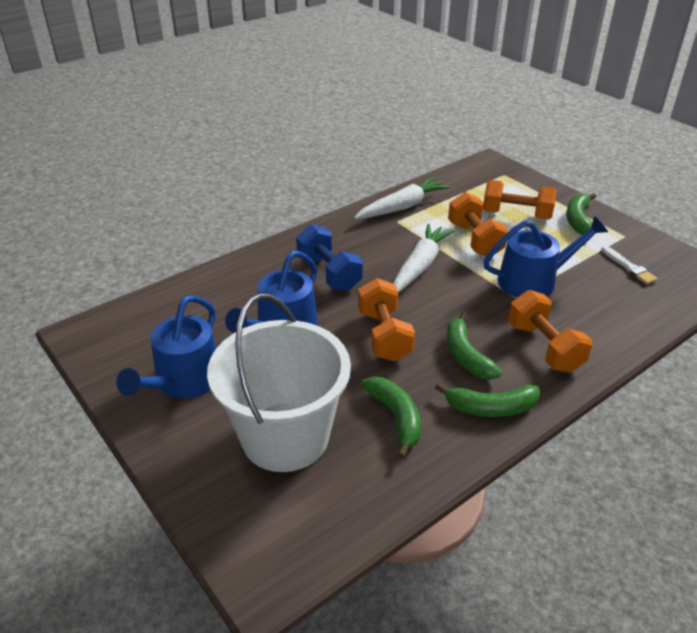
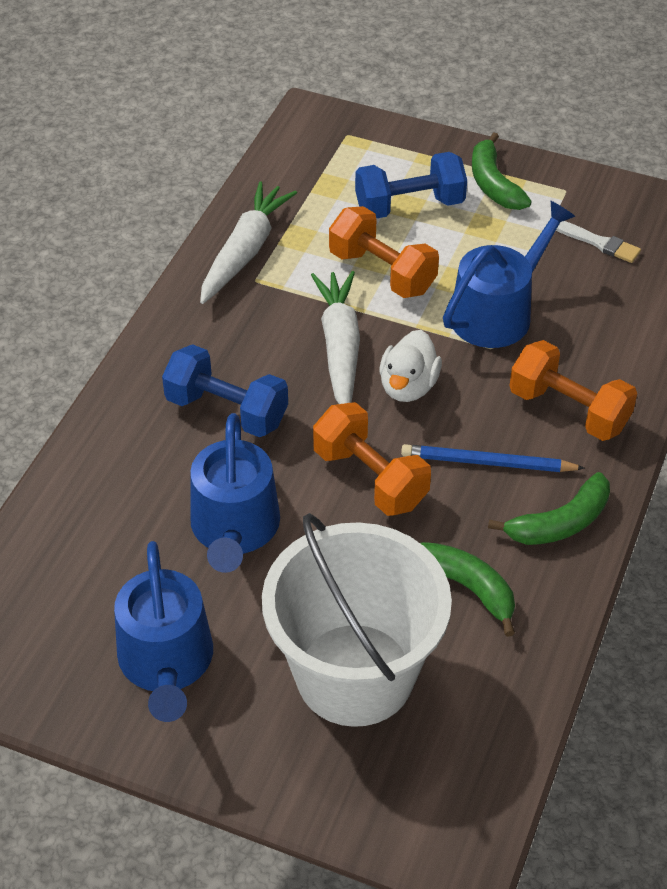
camera: 30 degrees left, 10 degrees up
(446, 298) = (408, 386): none -> white duck
(466, 355) = (487, 463): green banana -> blue pencil
(516, 215) = (409, 206): orange dumbbell -> blue dumbbell

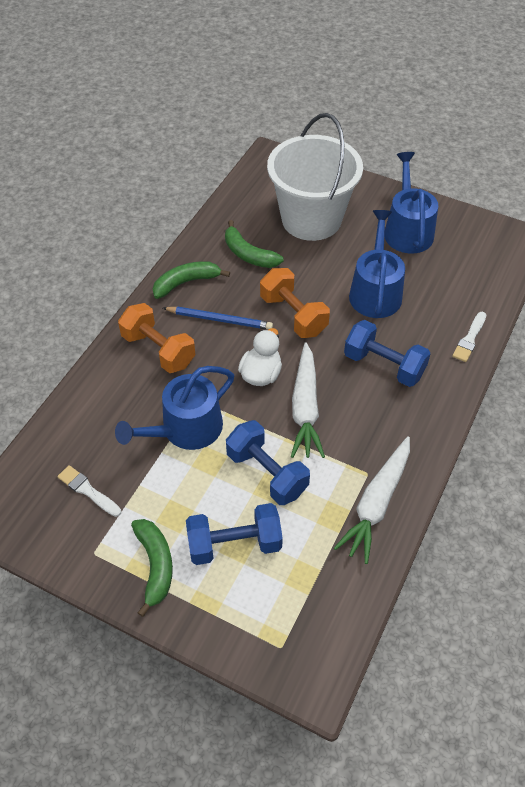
camera: 175 degrees left, 5 degrees up
(89, 458) = (469, 339): none -> white brush
(382, 272) = (267, 473): orange dumbbell -> blue dumbbell

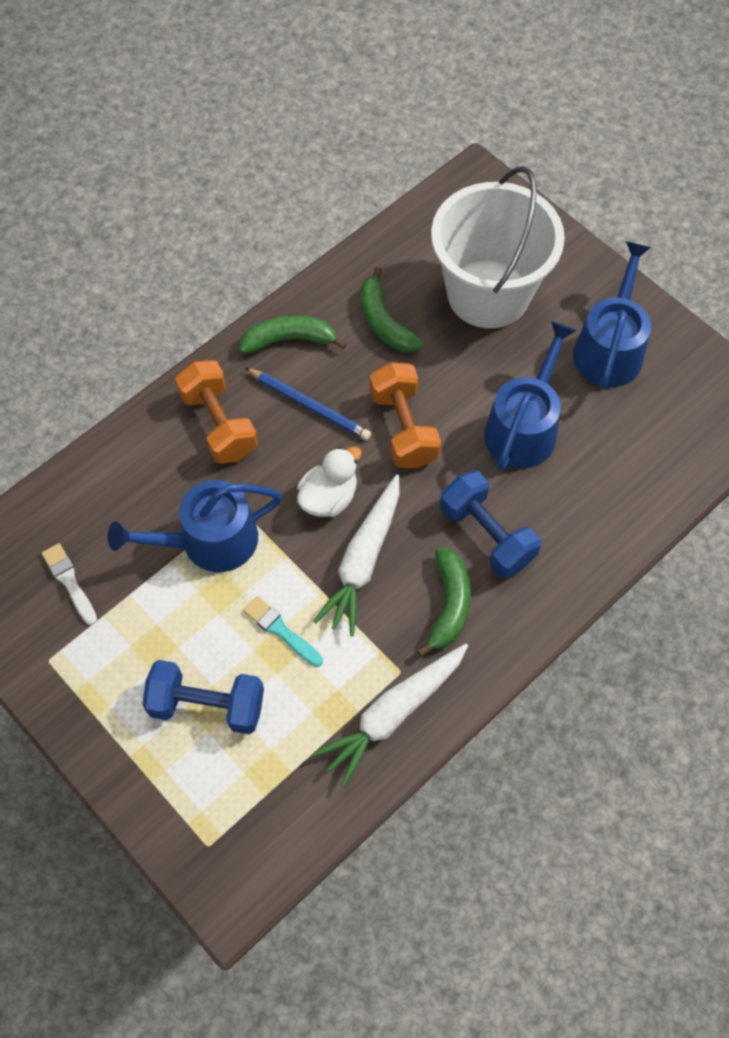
camera: 20 degrees right, 10 degrees up
(155, 565) = (109, 699): green banana -> green banana (448, 605)
(267, 473) = (281, 630): blue dumbbell -> turquoise brush
(469, 339) = (615, 534): white brush -> none

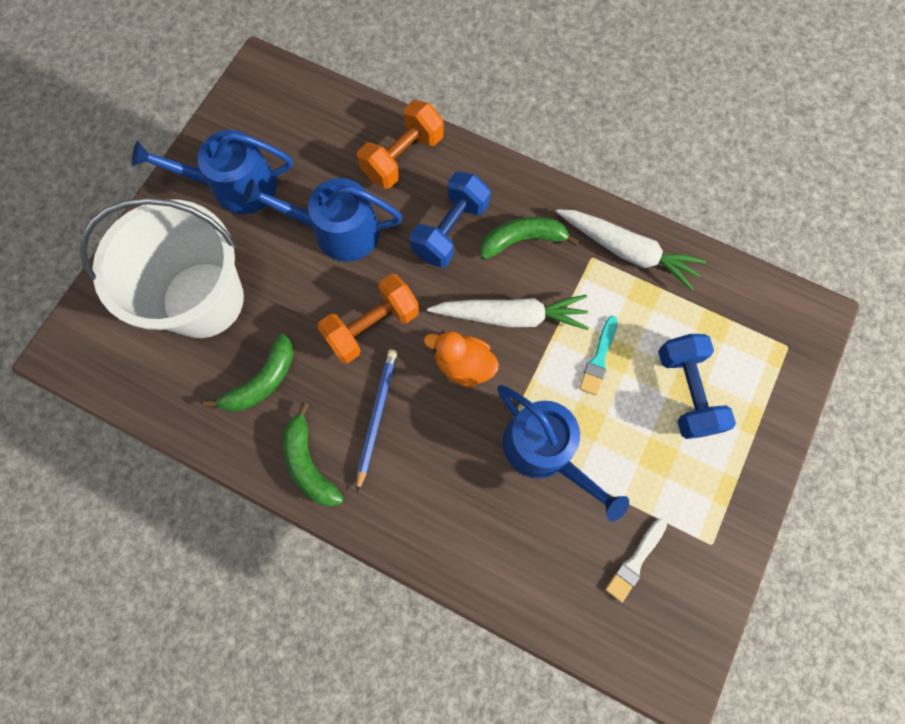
camera: 110 degrees left, 10 degrees up
(219, 424) = (425, 492): orange dumbbell -> orange dumbbell (403, 157)
(329, 497) = (463, 365): white duck -> orange duck

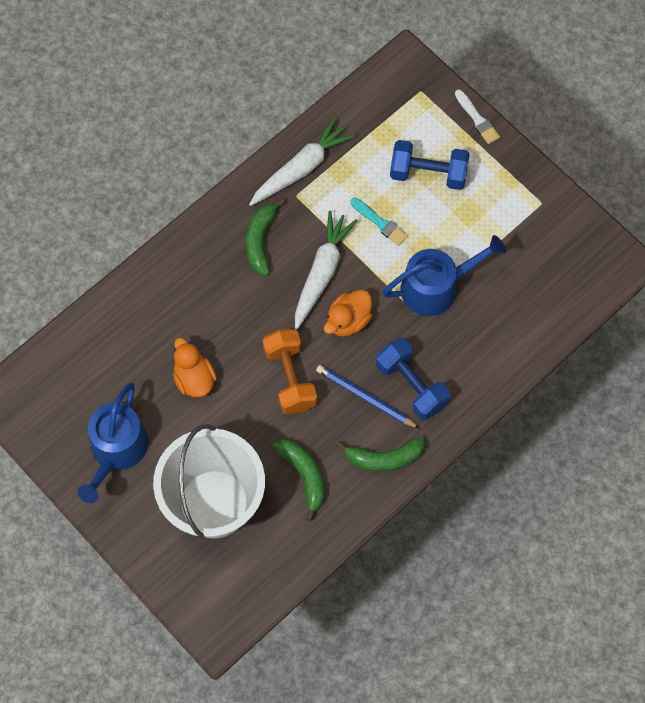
camera: 70 degrees left, 5 degrees down
(338, 231) = (194, 379): blue watering can -> orange duck
(403, 157) = (146, 306): orange dumbbell -> none
(450, 230) = (230, 291): blue dumbbell -> blue dumbbell (411, 385)
(635, 561) = (535, 257): white brush -> white brush (477, 119)

